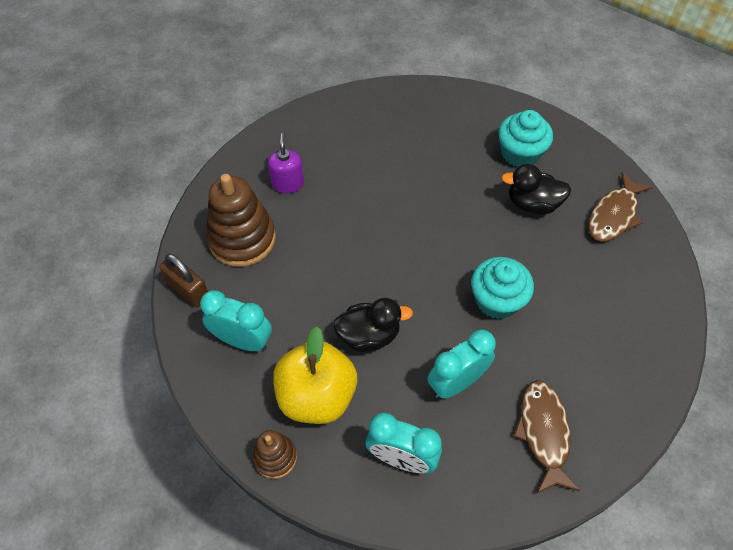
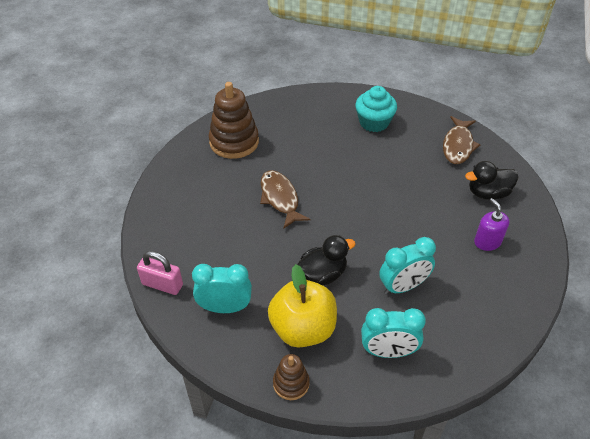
camera: 20 degrees left, 10 degrees down
(188, 290) = (162, 284): brown padlock -> pink padlock
(242, 239) = (190, 235): brown stacking toy -> brown stacking toy (234, 142)
(288, 183) = (208, 186): purple soap dispenser -> purple soap dispenser (487, 242)
(456, 382) = (403, 286): turquoise clock -> turquoise clock turned 150 degrees counterclockwise
(497, 300) = (405, 223): turquoise cupcake -> none
(532, 204) = (399, 153): black duck -> black duck (488, 193)
(543, 433) = (480, 301): brown fish -> brown fish (280, 198)

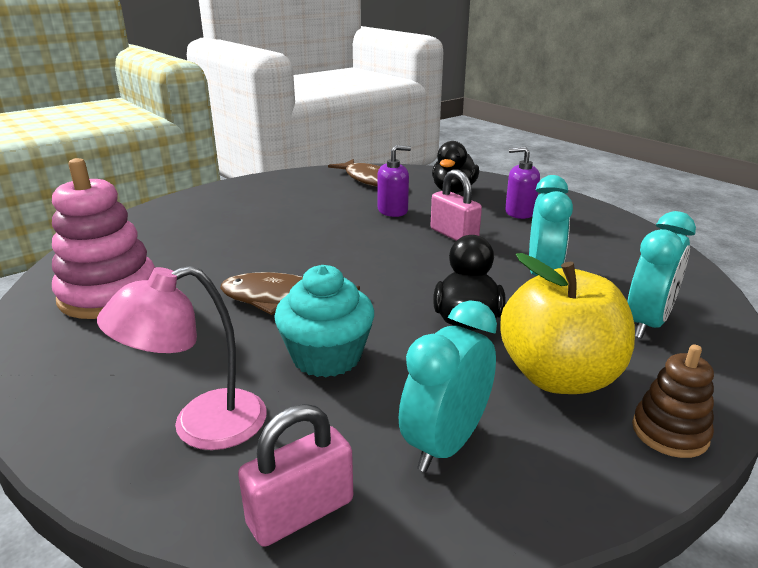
camera: 55 degrees left, 20 degrees down
(181, 231) = (201, 426): none -> pink lamp
(234, 142) = (109, 294): brown stacking toy -> pink stacking toy
(374, 122) = (263, 201): turquoise cupcake -> turquoise cupcake (326, 356)
(417, 225) = (454, 235): none -> pink padlock
(422, 182) = (392, 211): none -> purple soap dispenser

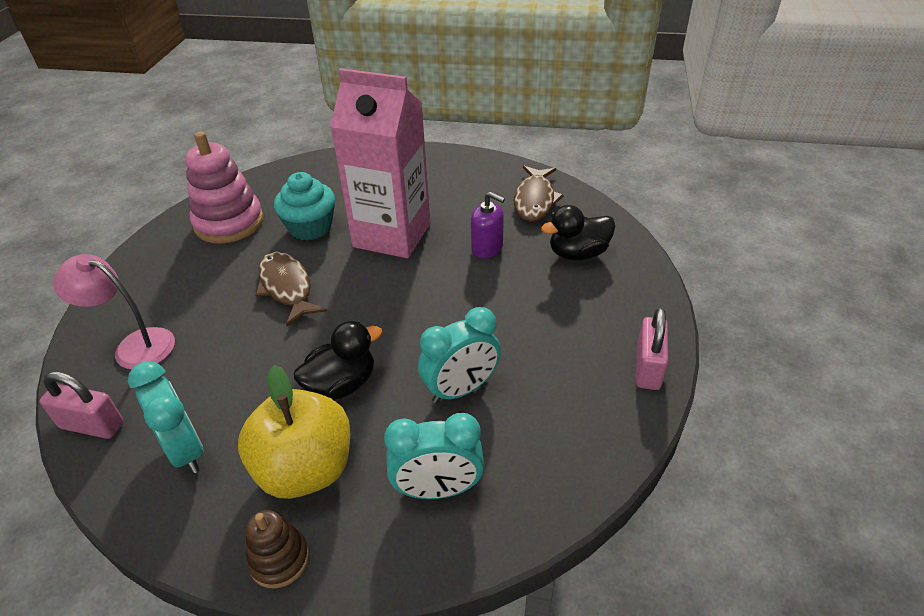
camera: 50 degrees right, 15 degrees up
(305, 234) = (392, 235): none -> pink carton
(326, 356) = (237, 348): turquoise cupcake -> turquoise cupcake (310, 227)
(445, 444) = (186, 450): turquoise clock -> turquoise clock turned 60 degrees clockwise
(454, 235) = (481, 304): pink padlock -> pink padlock (648, 368)
(519, 212) = (581, 315): purple soap dispenser -> none

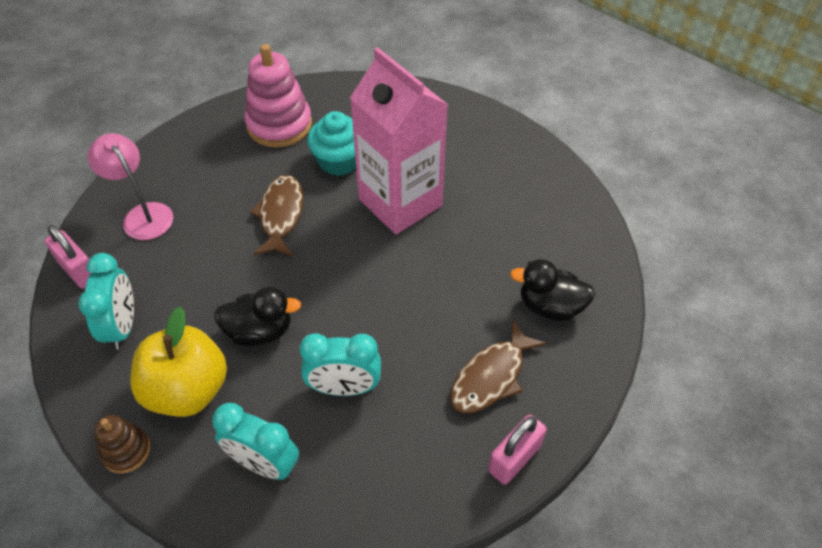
camera: 30 degrees right, 10 degrees up
(487, 248) = (472, 258): purple soap dispenser -> none
(535, 200) = (558, 225): brown fish -> brown fish (491, 376)

